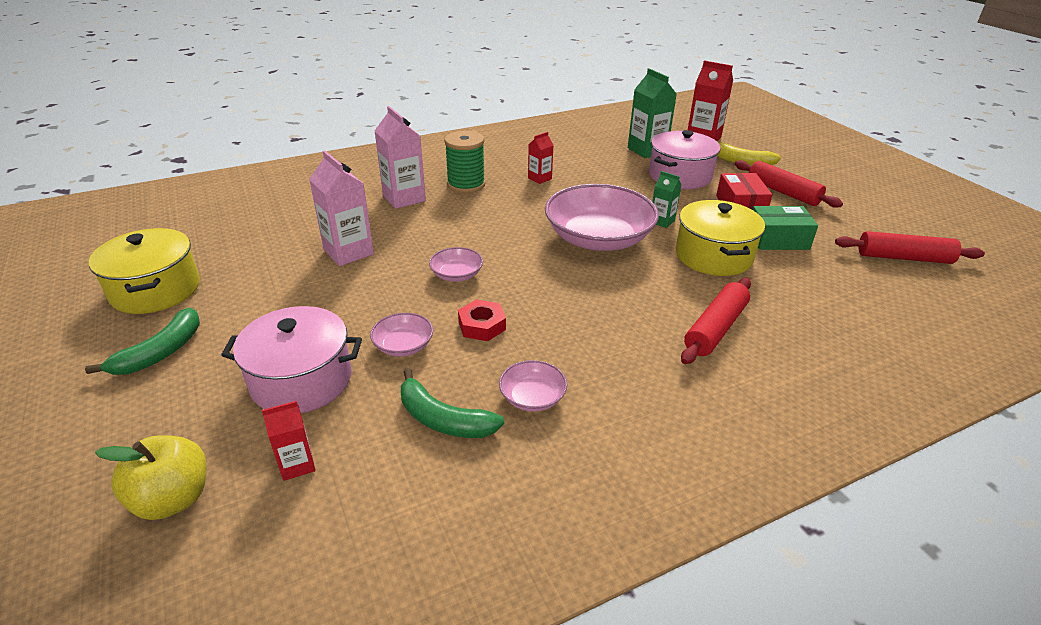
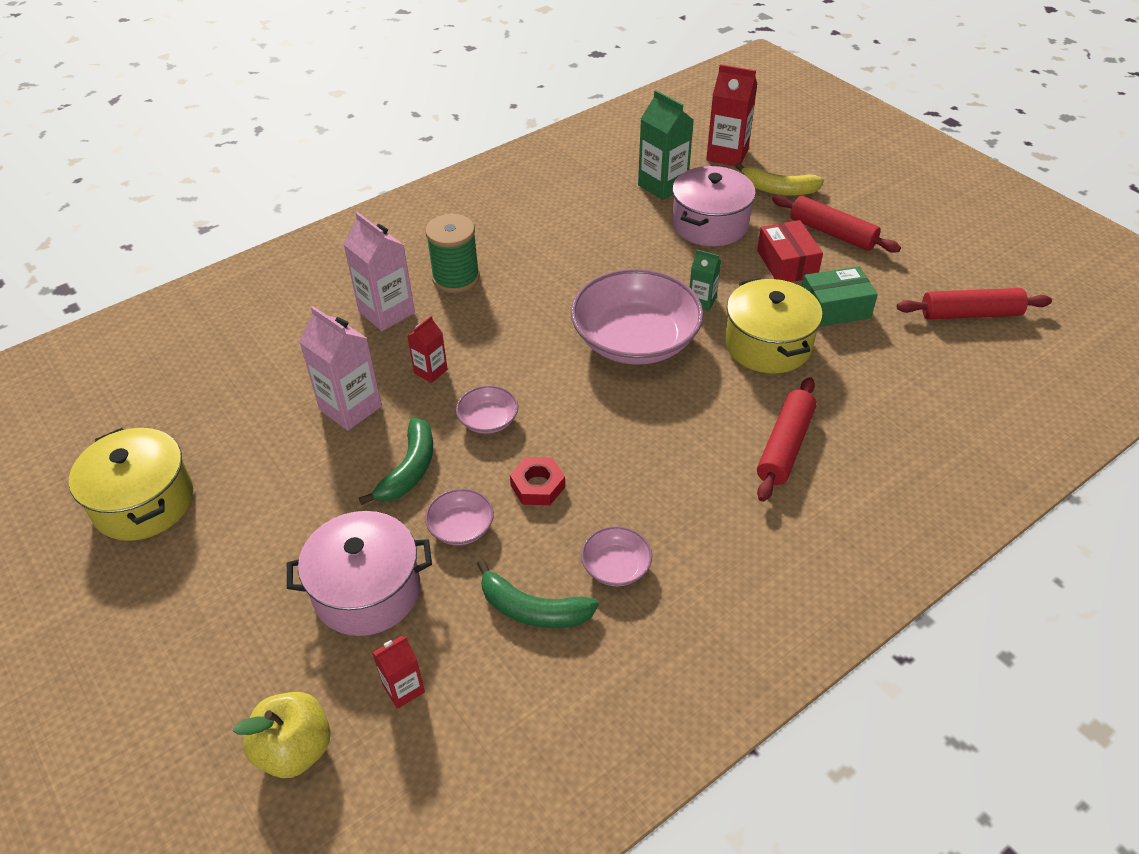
camera: 10 degrees left, 10 degrees up
(161, 352) = (194, 584): green banana -> green banana (409, 469)
(539, 178) = (543, 254): red carton -> red carton (430, 371)

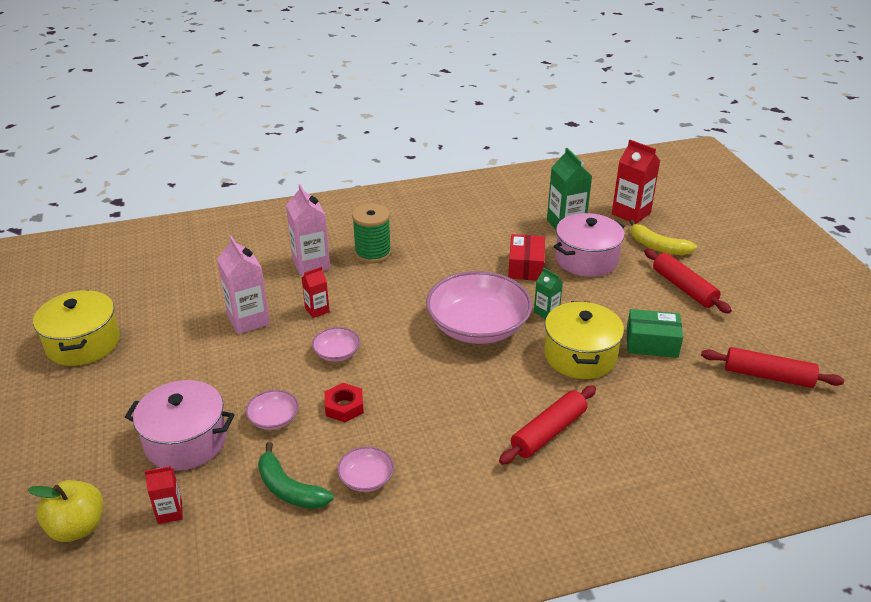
camera: 20 degrees right, 10 degrees down
(409, 469) = (263, 370): green banana -> none
(787, 263) = (632, 301): red box -> red box (526, 267)

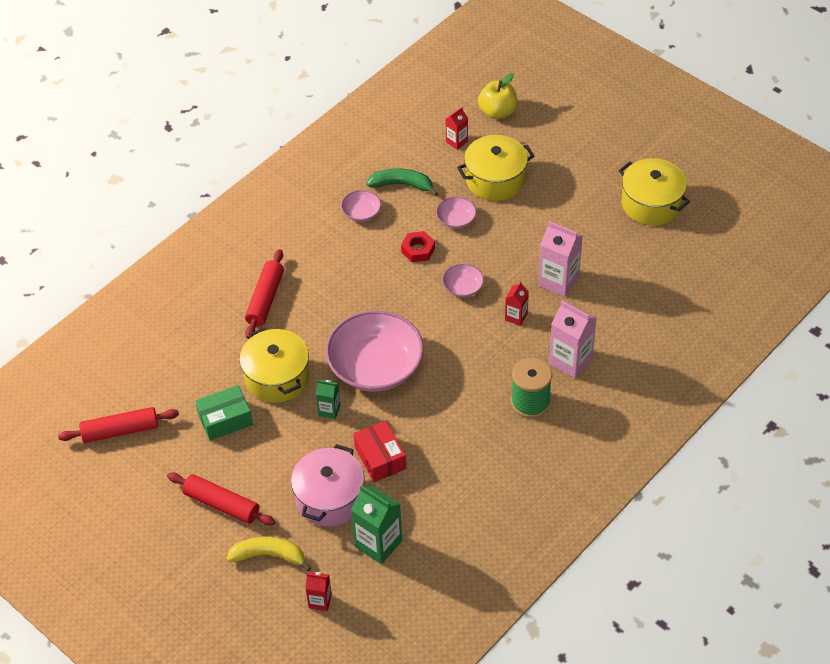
camera: 150 degrees right, 15 degrees up
(186, 441) = (495, 179): pink pot -> yellow pot
(631, 213) = (320, 601): red carton -> red carton, size x0.56

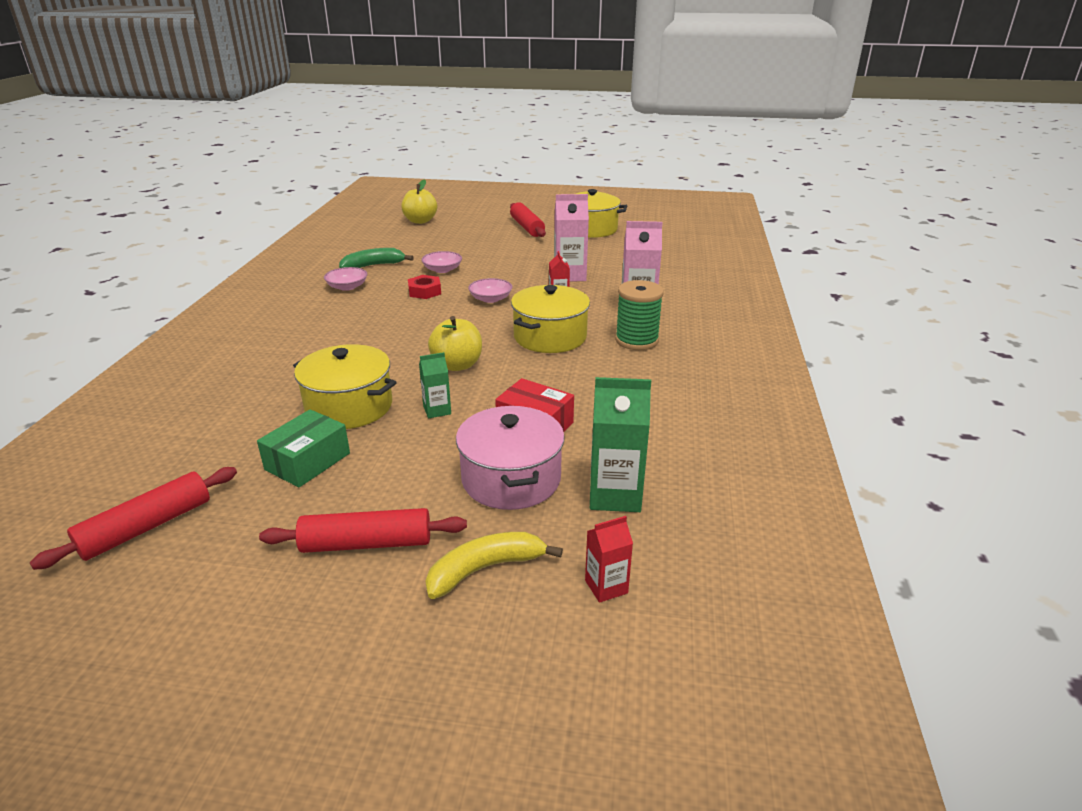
camera: 35 degrees left, 20 degrees down
(265, 299) = (287, 359): red rolling pin -> red rolling pin (527, 227)
(375, 366) = (457, 365): pink bowl -> yellow apple
(456, 142) = (400, 238): red carton -> none
(495, 179) = (454, 246): yellow pot -> yellow pot (550, 337)

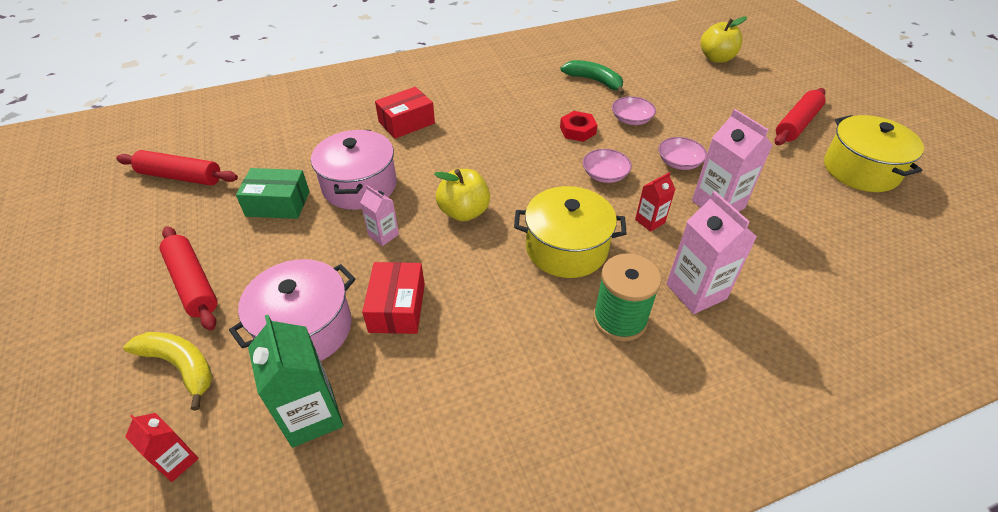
camera: 60 degrees right, 15 degrees up
(288, 359) = (406, 122): none -> red box
(347, 287) = (543, 89): pink bowl -> pink bowl (679, 162)
(349, 406) = (359, 186): yellow pot -> pink pot
(437, 410) = (383, 235): green carton -> pink carton

